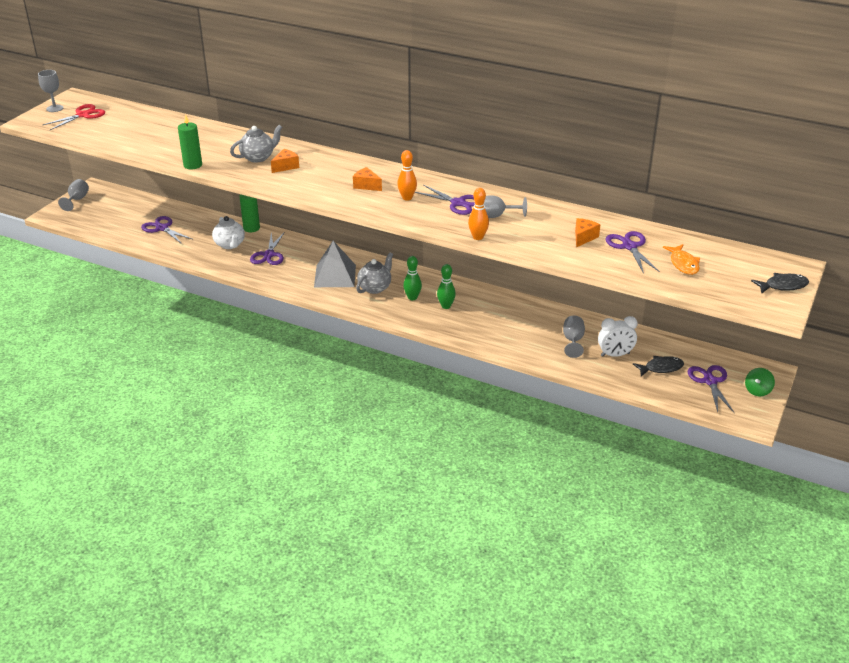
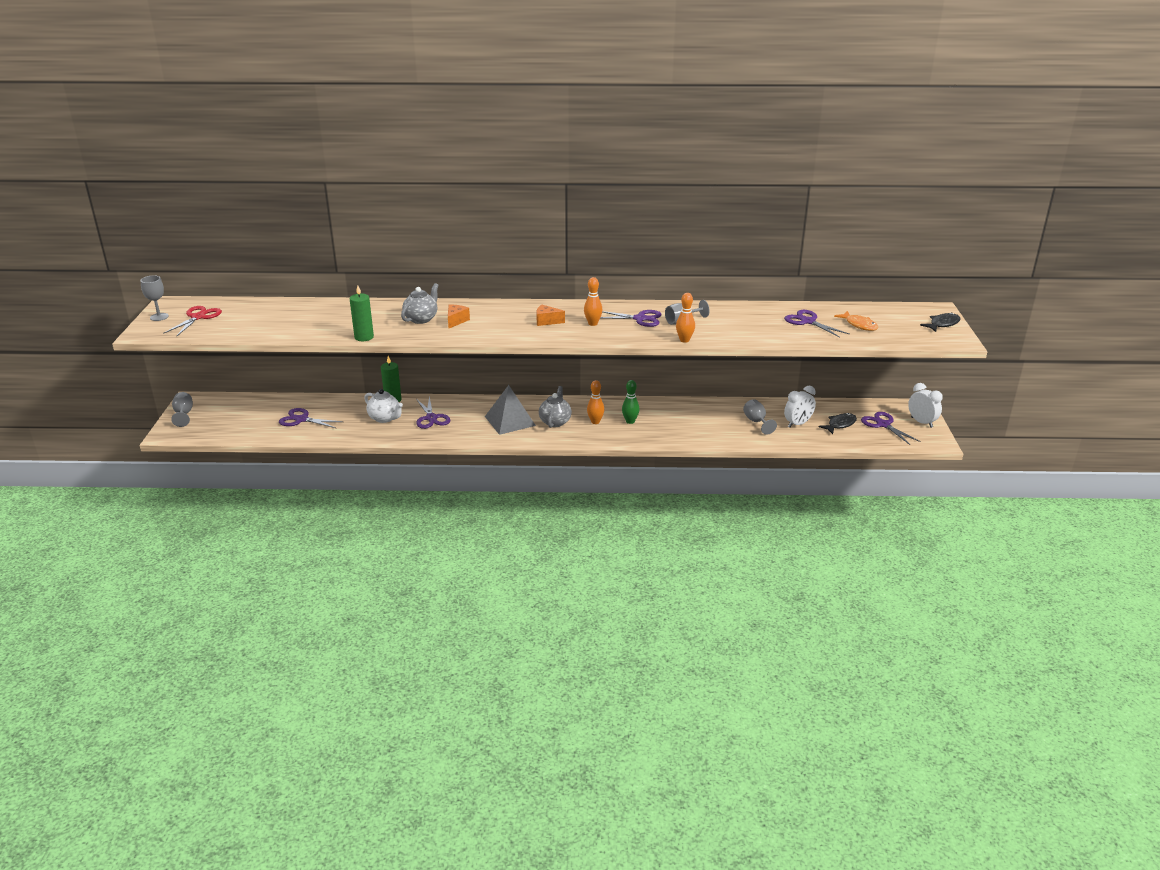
camera: 25 degrees left, 5 degrees down
(412, 297) = (595, 422): green bowling pin -> orange bowling pin
(583, 237) = (767, 323): orange cheese -> none
(757, 390) = (921, 422): green spinning top -> white clock

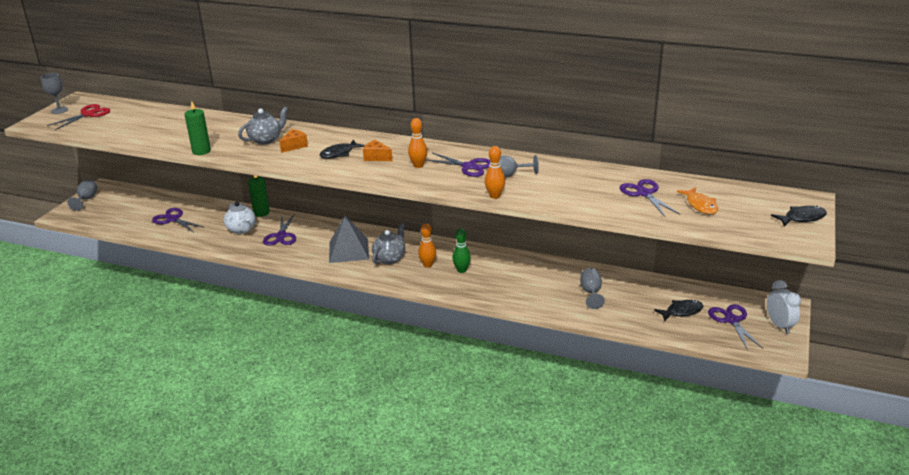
camera: 20 degrees right, 0 degrees up
(507, 322) = (339, 153): none -> black fish
(797, 424) = (634, 303): white clock -> none

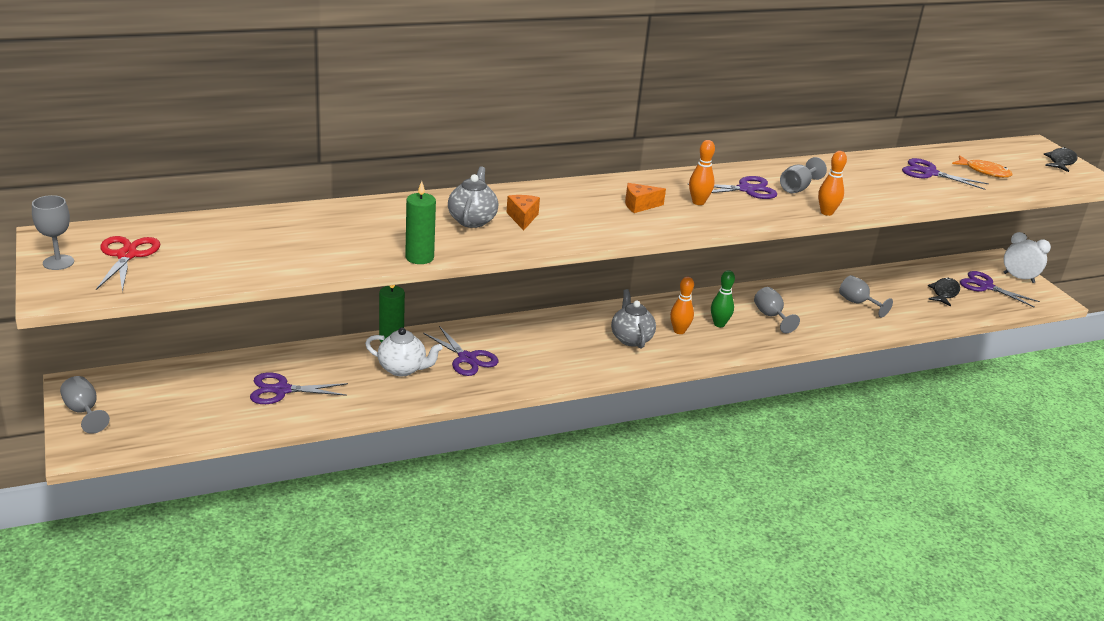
camera: 45 degrees left, 0 degrees up
(339, 153) = (591, 212): black fish -> none
(349, 250) = (573, 346): grey pyramid -> none
(507, 278) = (771, 316): none -> grey goblet

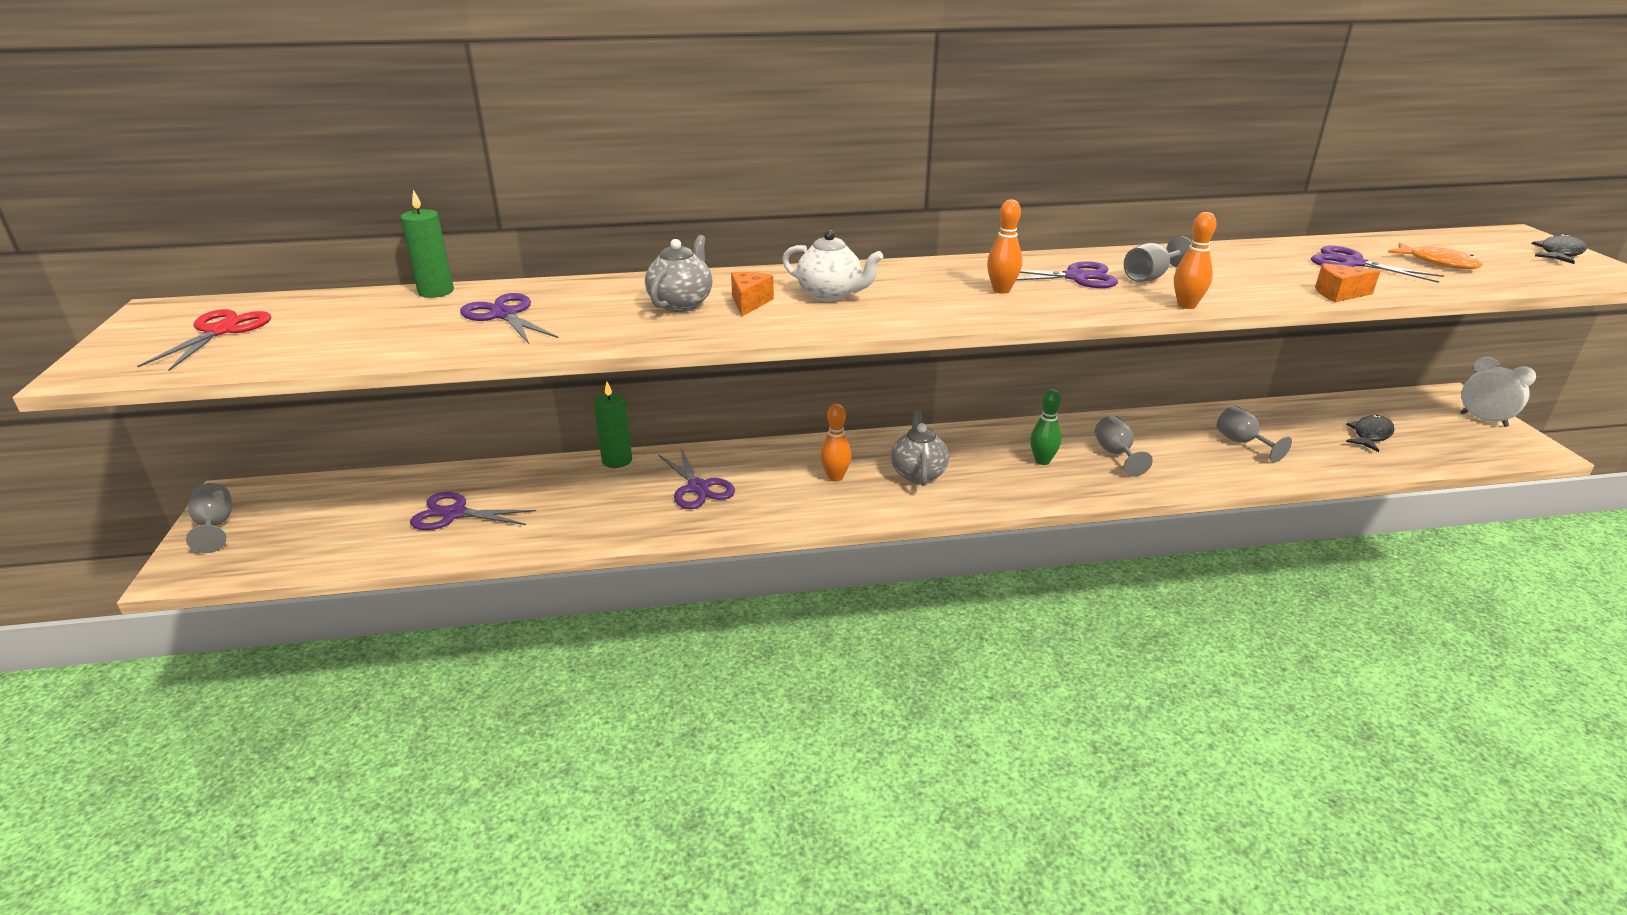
camera: 15 degrees right, 0 degrees up
(58, 262) = (133, 336): grey goblet -> none
(403, 369) = (613, 496): white teapot -> white teapot (830, 295)
(419, 257) = (581, 343): green candle -> green candle (436, 291)
(639, 205) = (917, 292): orange cheese -> orange cheese (1339, 294)
(679, 331) = (985, 467): orange bowling pin -> orange bowling pin (835, 477)
(985, 286) = (1433, 429): purple scissors -> purple scissors (504, 315)

